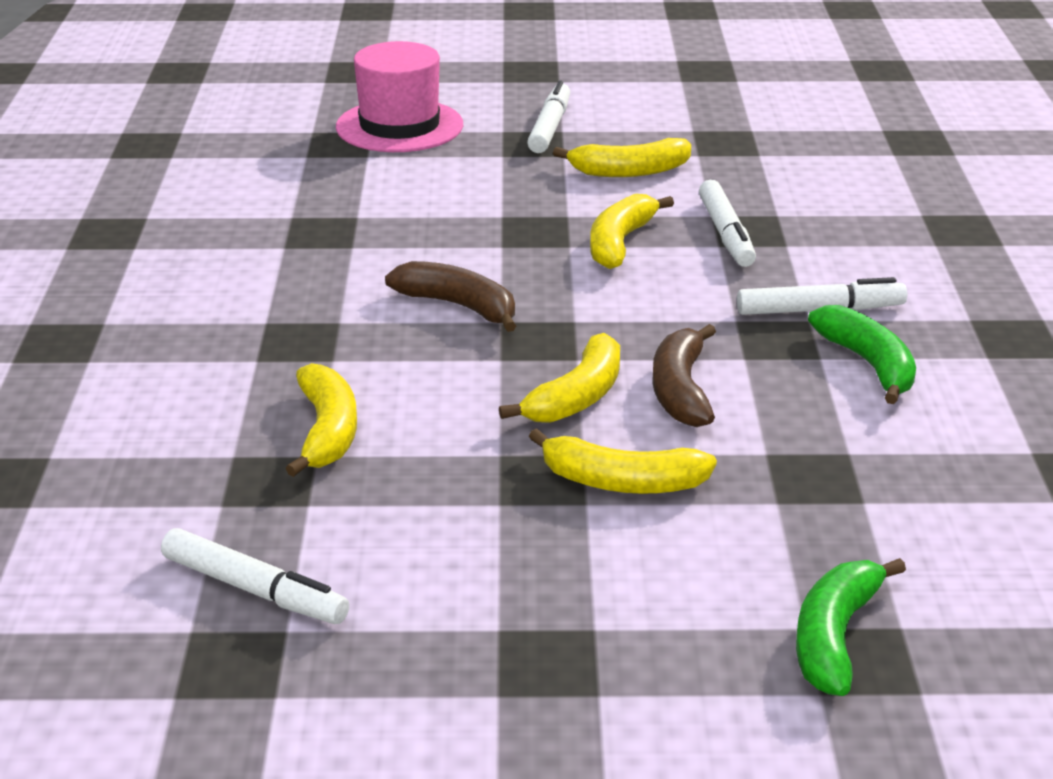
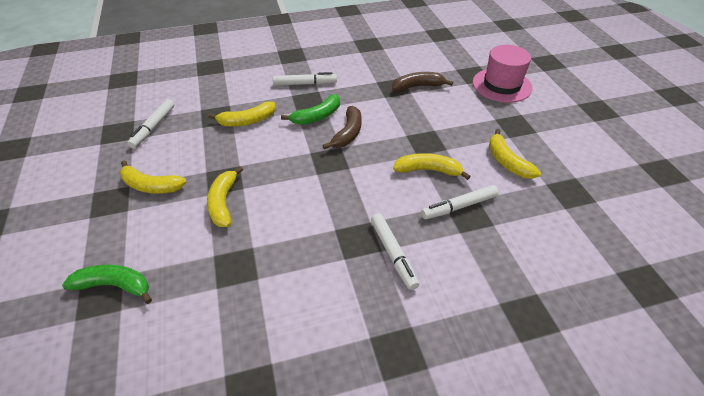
camera: 75 degrees right, 15 degrees up
(550, 127) = (536, 127): white marker -> white marker (305, 84)
(577, 397) = (286, 179): yellow banana -> yellow banana (151, 186)
(681, 390) = (299, 211): brown banana -> brown banana (418, 86)
(868, 364) = (343, 280): green banana -> green banana (317, 116)

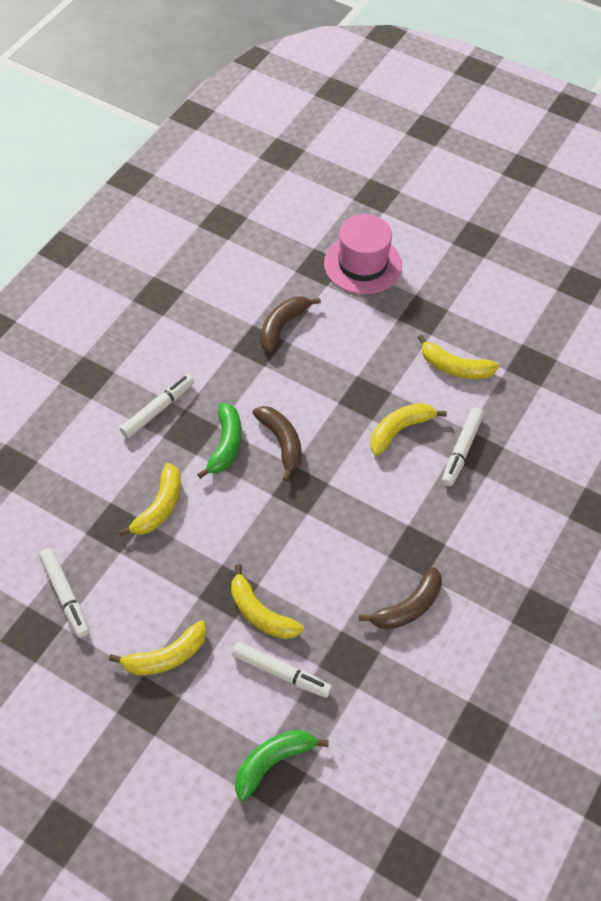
camera: 45 degrees left, 10 degrees up
(309, 267) = (408, 607): none -> brown banana
(393, 254) = (457, 539): white marker -> white marker (281, 673)

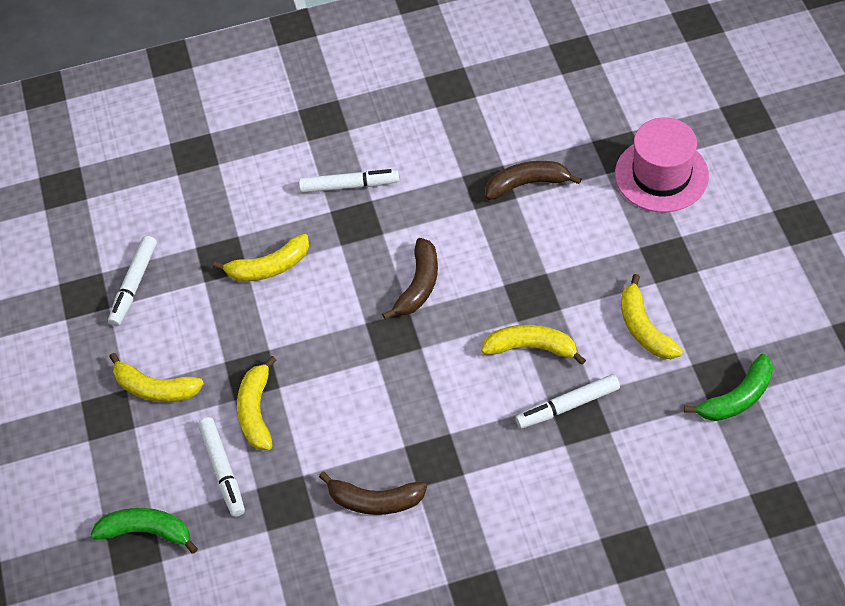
camera: 50 degrees right, 0 degrees up
(225, 445) = (371, 254): green banana -> green banana (736, 398)

